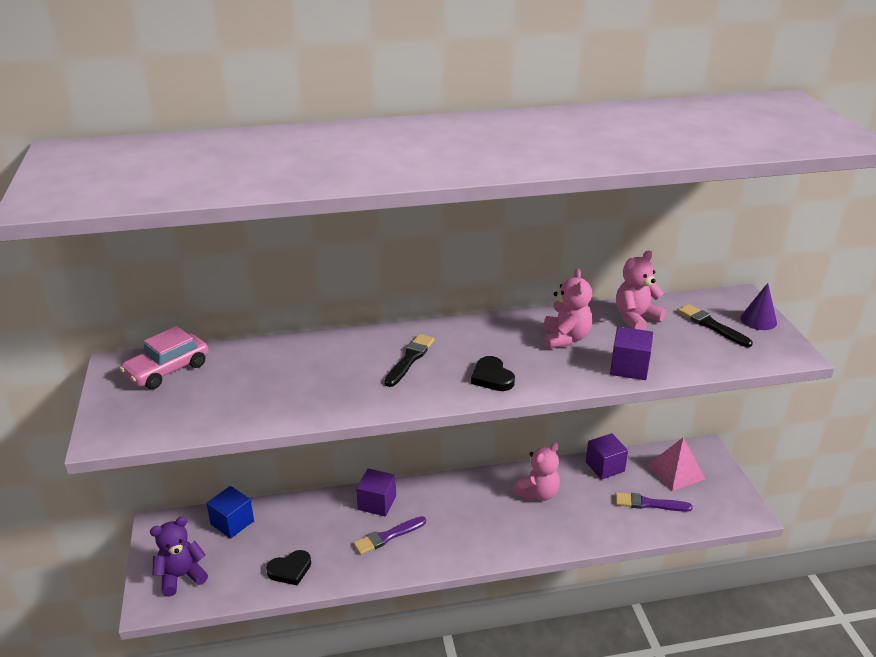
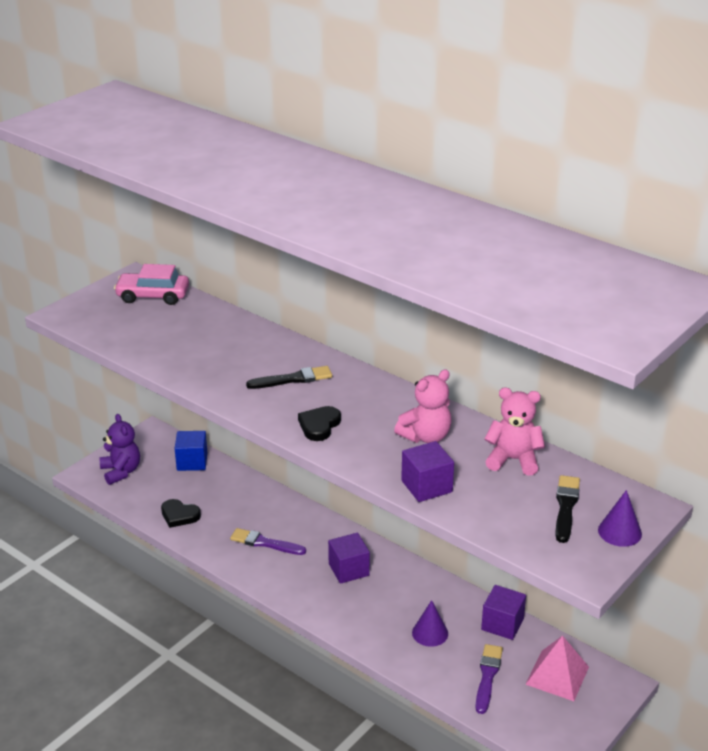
camera: 50 degrees right, 0 degrees up
(181, 576) = (121, 472): purple teddy bear -> purple teddy bear turned 45 degrees clockwise
(377, 503) = (293, 517): purple cube -> purple cube (348, 569)
(538, 493) = (413, 599): pink teddy bear -> none
(580, 506) = (430, 633): none -> purple cone
(649, 504) = (487, 676): purple brush -> purple brush turned 45 degrees clockwise

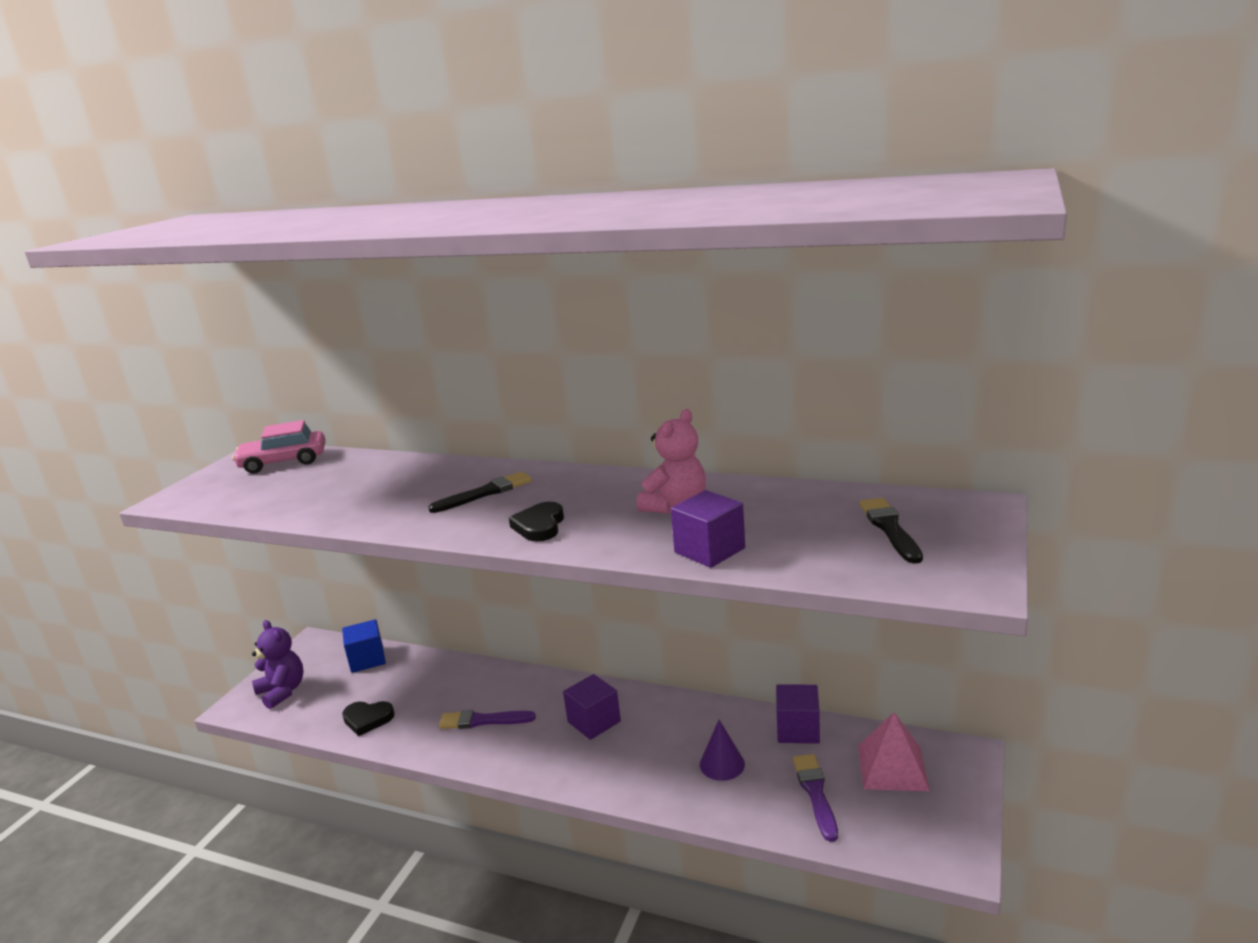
camera: 15 degrees left, 10 degrees down
(513, 460) = (792, 502): pink teddy bear -> none
(619, 532) = (973, 536): purple cone -> none

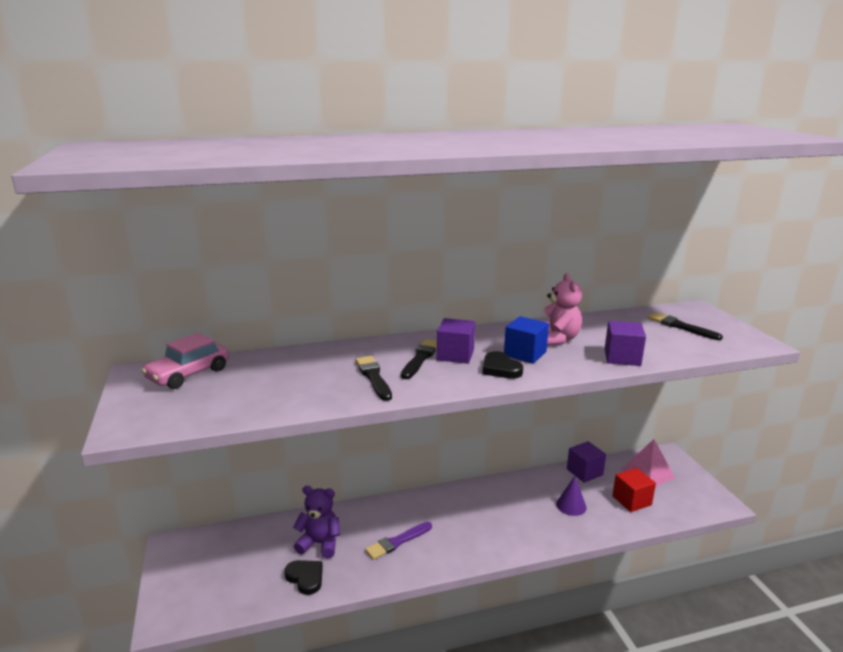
camera: 40 degrees left, 0 degrees up
(282, 691) = (196, 591): purple teddy bear -> purple teddy bear (319, 543)
(367, 659) = (245, 537): blue cube -> blue cube (525, 354)
(367, 719) = (305, 578): black heart -> black heart turned 105 degrees counterclockwise
(408, 502) = (373, 377): none -> black brush
(594, 722) = (471, 512): purple cube -> purple cube (455, 355)
(815, 793) = (631, 500): purple brush -> red cube

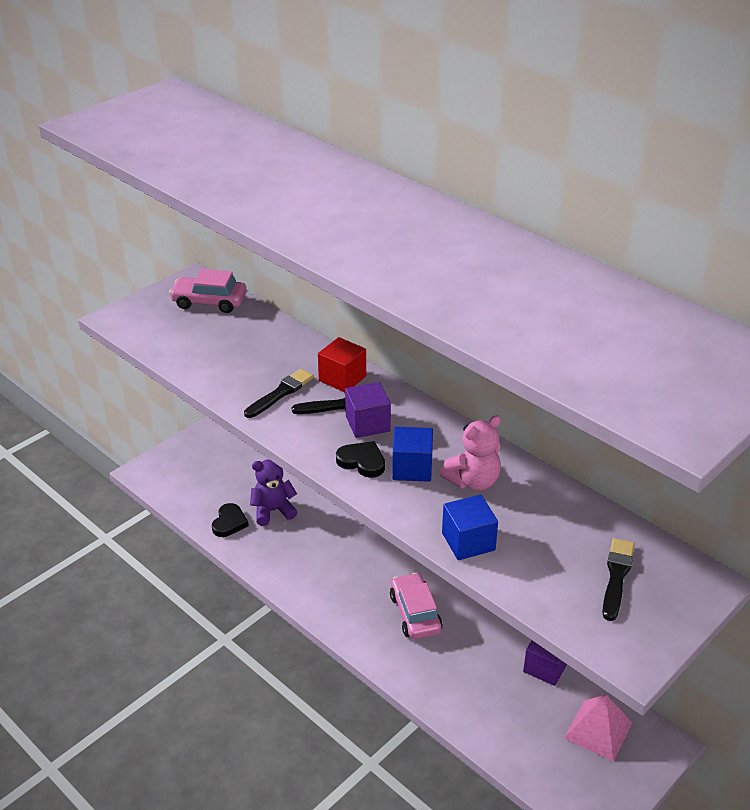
camera: 60 degrees right, 15 degrees up
(319, 543) = (273, 511): purple teddy bear -> purple teddy bear turned 90 degrees counterclockwise
(397, 542) = (311, 558): purple brush -> none
(499, 509) = (415, 613): none -> pink car
(500, 369) = (362, 462): black heart -> black heart turned 90 degrees clockwise
(571, 505) = (469, 672): purple cone -> none
(622, 357) = (468, 541): purple cube -> blue cube
(631, 500) = (525, 726): red cube -> red cube (342, 378)

